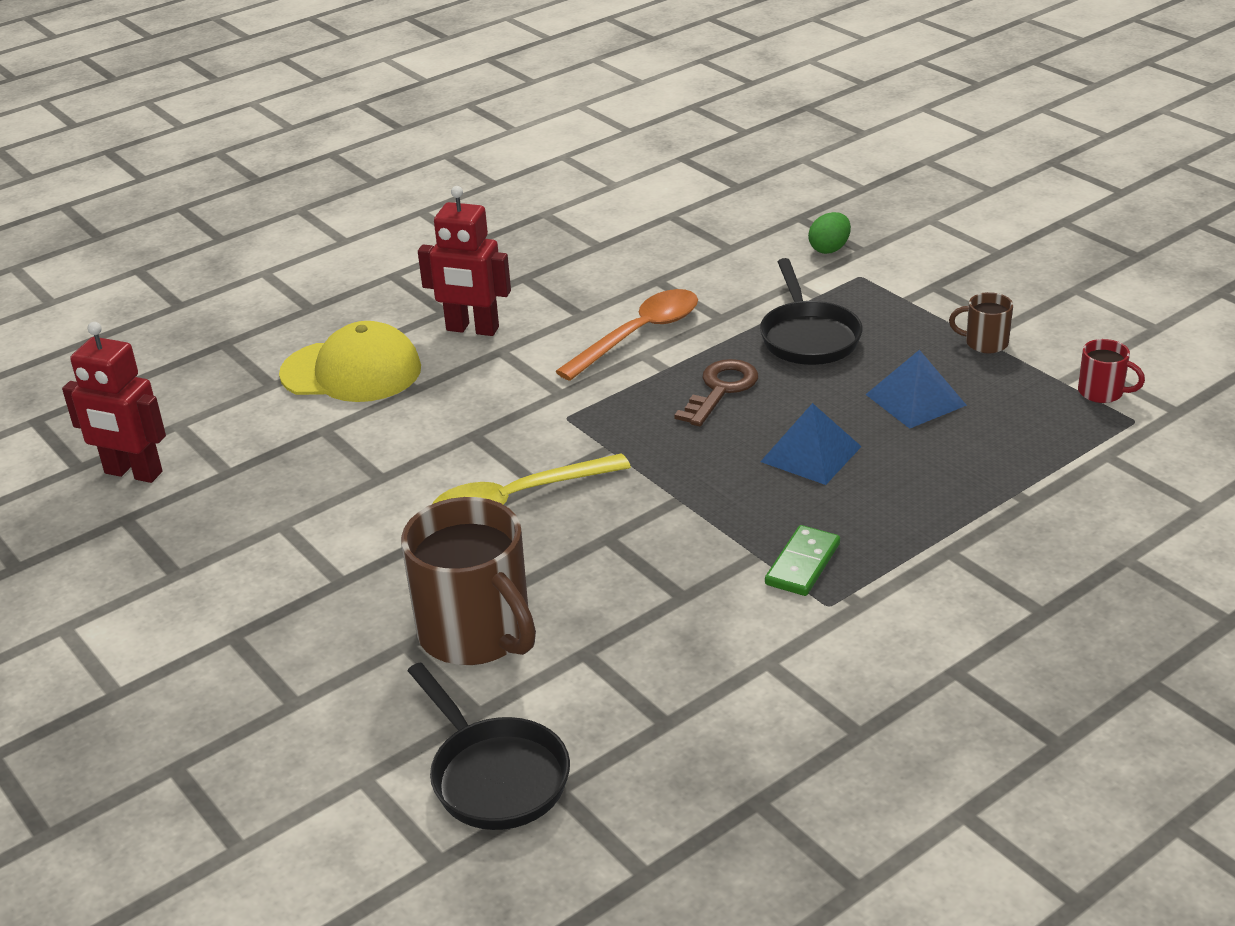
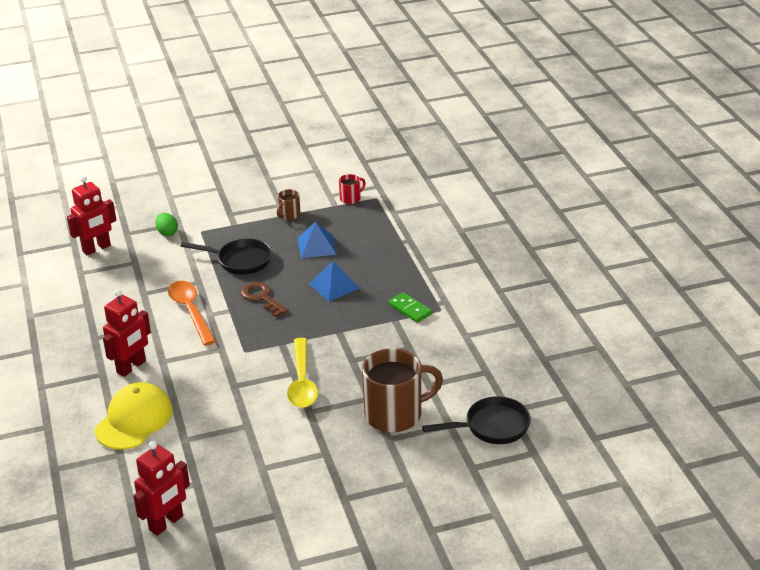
camera: 70 degrees left, 0 degrees up
(739, 207) = (96, 249): none -> red robot

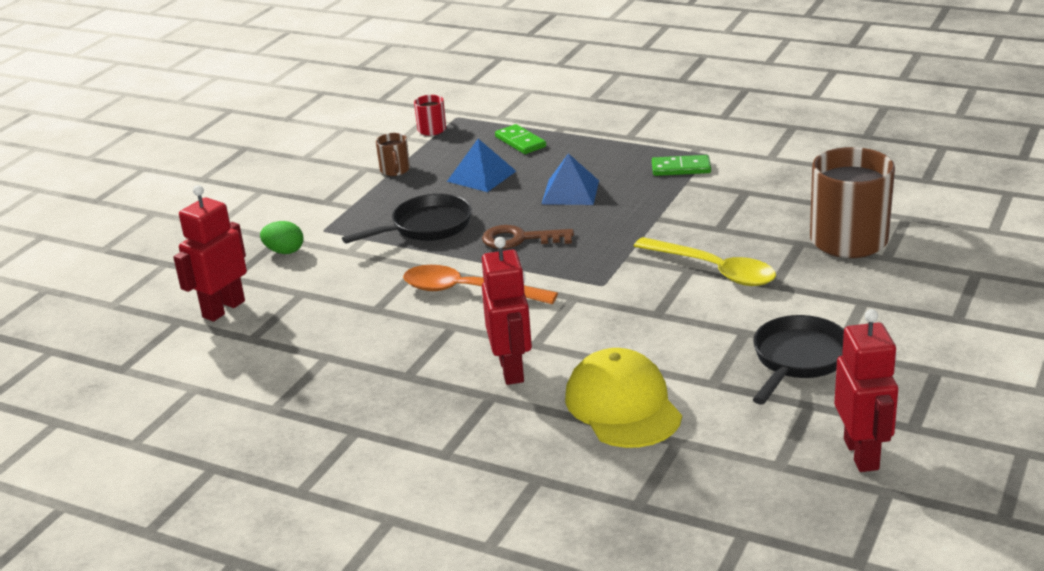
camera: 45 degrees left, 5 degrees down
(96, 249) = (223, 309): red robot -> red robot turned 150 degrees counterclockwise
(373, 236) = (520, 142): none -> green domino
(492, 427) = (940, 197): black pan -> black pan (798, 360)

